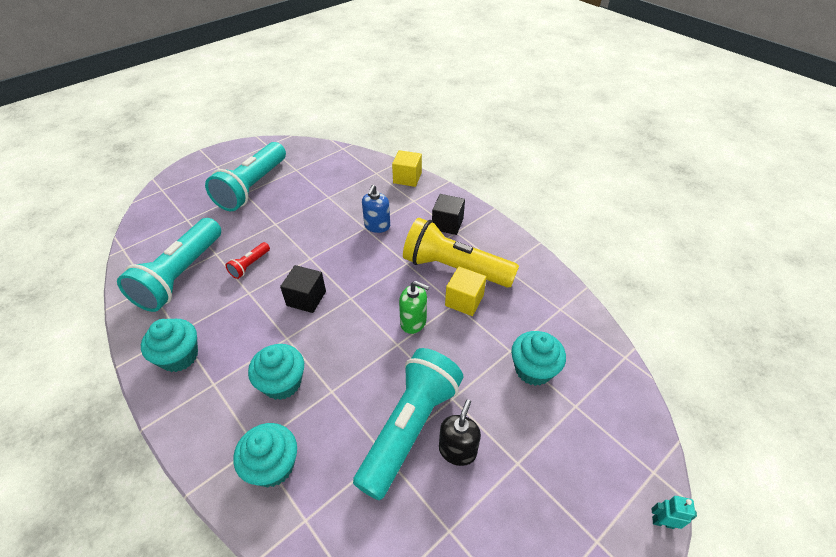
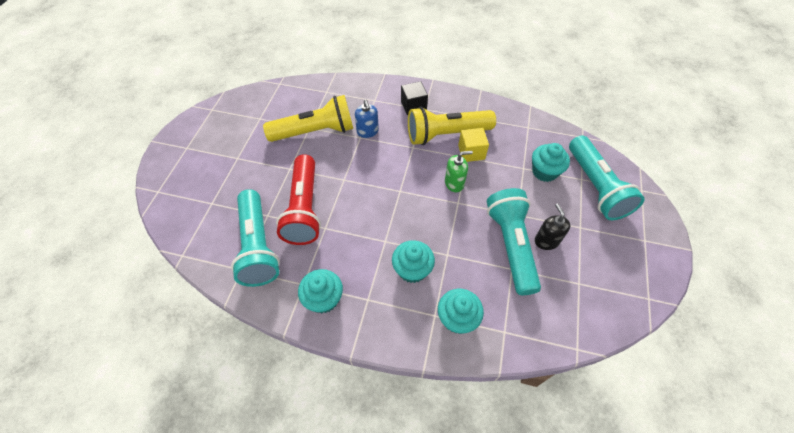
camera: 35 degrees left, 10 degrees up
(250, 265) = (304, 209): red flashlight -> red flashlight, size x2.34
(252, 187) = (239, 150): turquoise flashlight -> turquoise flashlight (595, 187)
(306, 298) = (370, 208): black cube -> none
(330, 203) = (315, 131): none -> yellow flashlight
(407, 178) = (353, 85): yellow cube -> none
(662, 522) = (663, 212): turquoise robot -> none

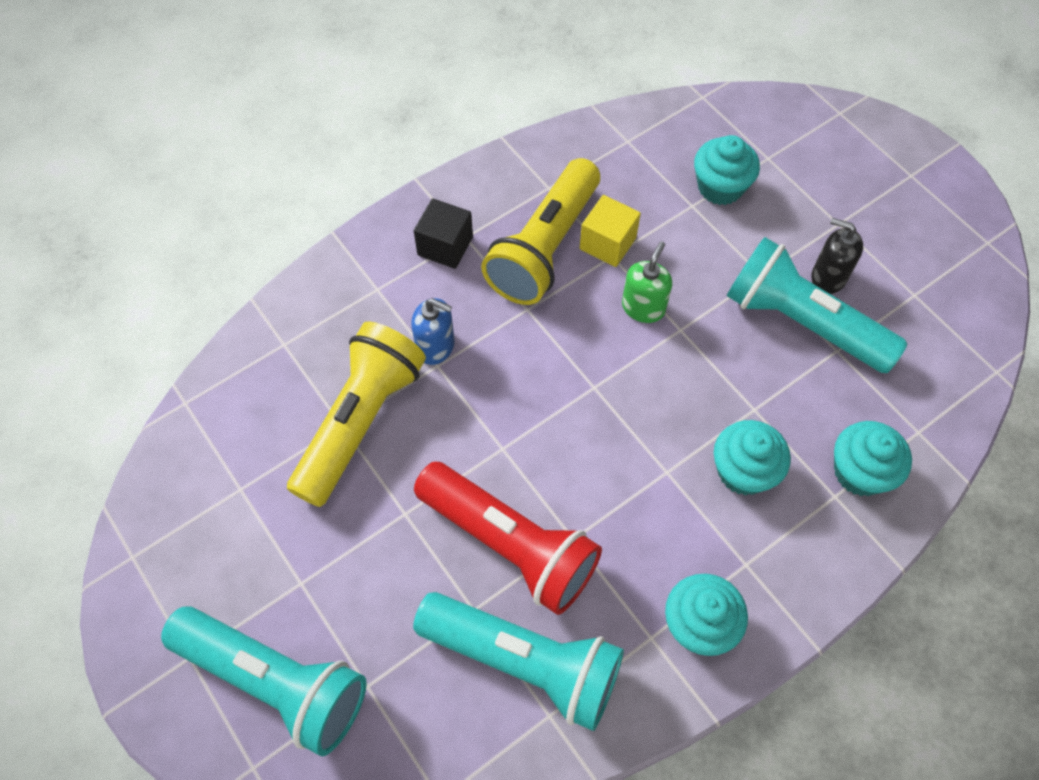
camera: 50 degrees left, 5 degrees up
(595, 187) = (794, 154): turquoise flashlight -> turquoise flashlight (276, 681)

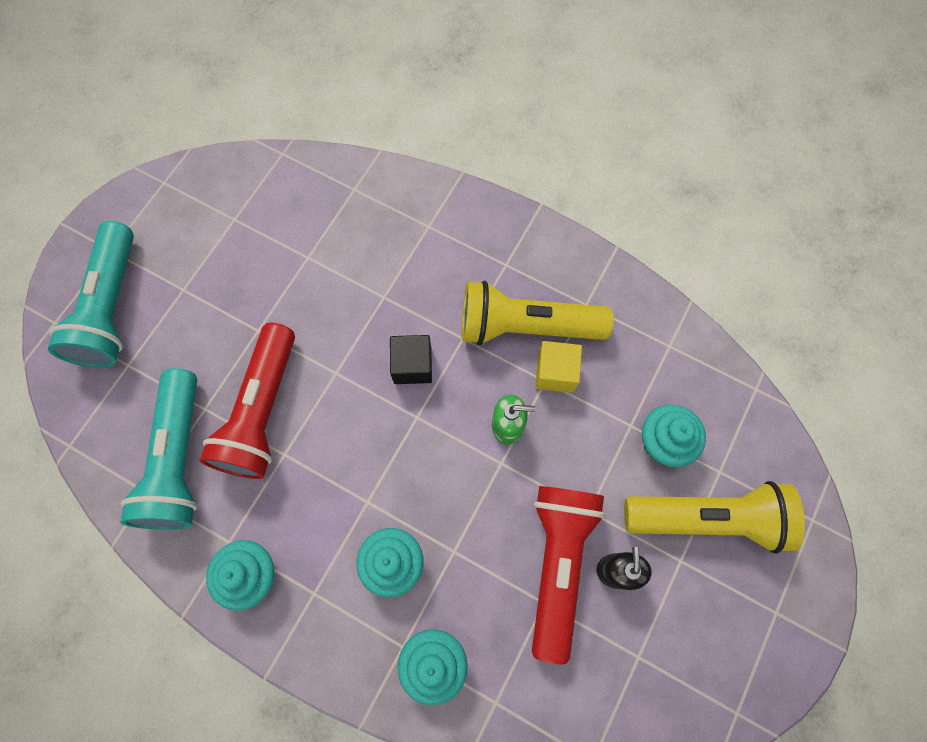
camera: 65 degrees right, 10 degrees up
(360, 421) = (315, 268): yellow flashlight -> yellow flashlight (708, 518)
(436, 346) = (399, 288): blue soap dispenser -> none
(445, 246) = (490, 254): black cube -> black cube (412, 365)
(801, 322) = (557, 562): turquoise flashlight -> red flashlight

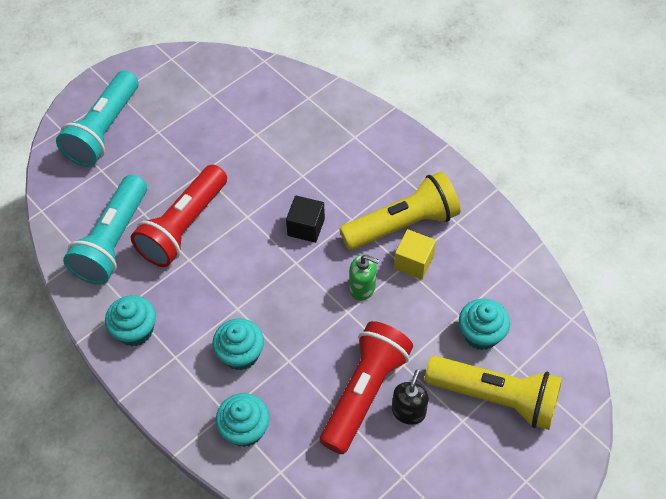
camera: 20 degrees right, 15 degrees down
(525, 326) = (403, 224): yellow flashlight -> yellow flashlight turned 135 degrees clockwise

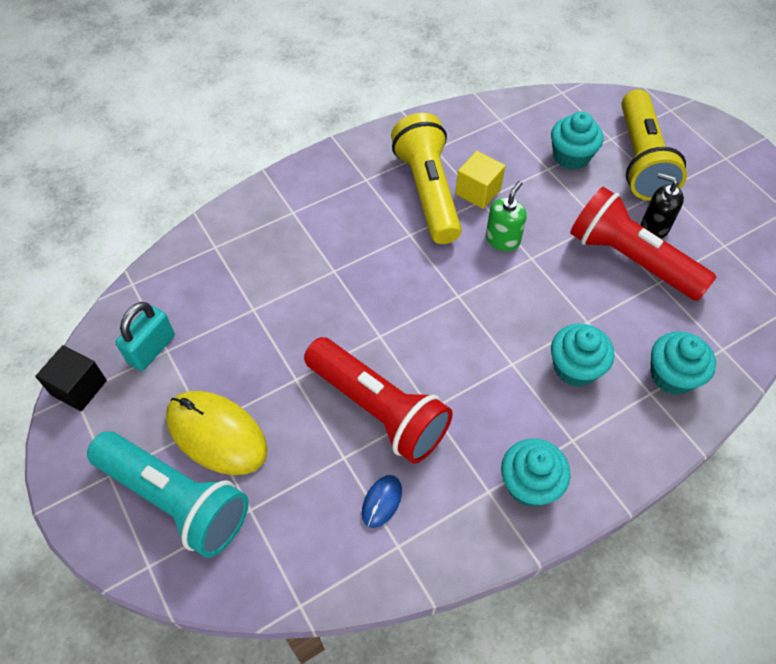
camera: 80 degrees left, 0 degrees up
(113, 241) = (382, 501): turquoise flashlight -> blue mouse
(152, 139) = (217, 434): none -> yellow mouse
(212, 87) = (152, 349): none -> turquoise padlock
(306, 227) = (410, 278): black cube -> black cube (79, 387)
(496, 397) = (641, 160): yellow flashlight -> yellow flashlight turned 150 degrees clockwise

